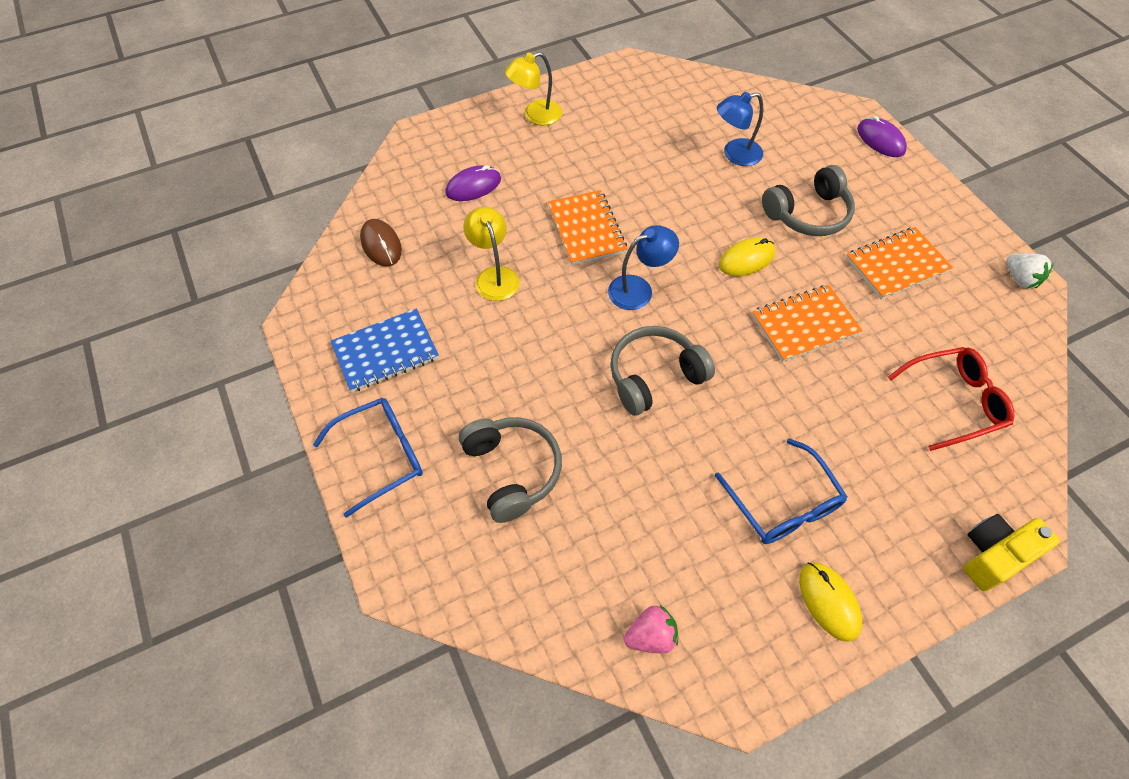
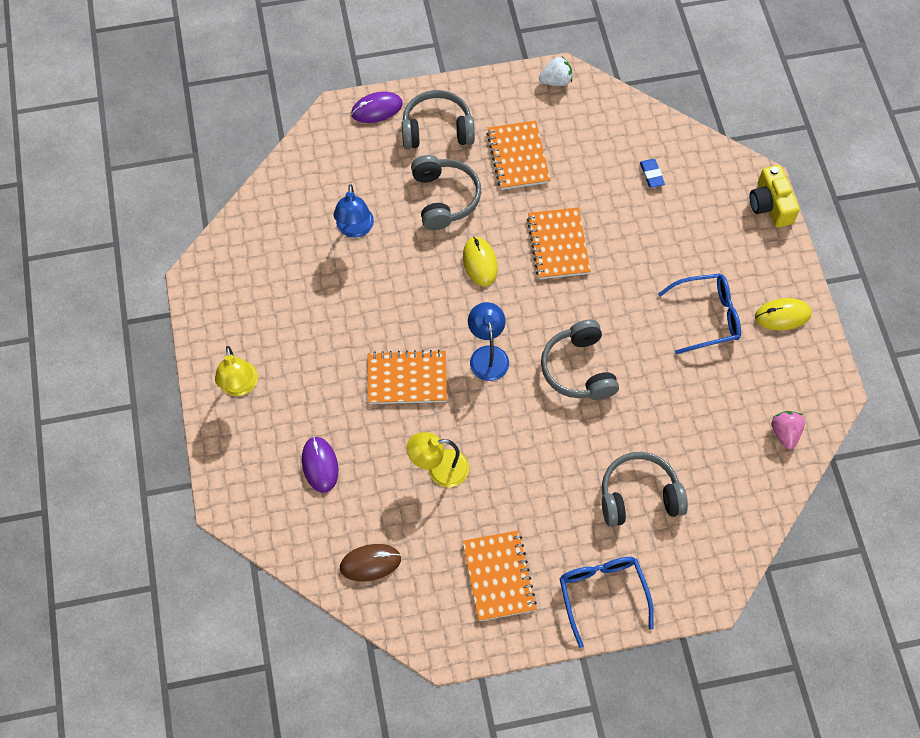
camera: 75 degrees left, 5 degrees up
(385, 352) = (498, 576): blue notebook -> orange notebook
(887, 190) = (437, 129): none -> grey headphones
(953, 401) = (651, 175): red glasses -> blue eraser

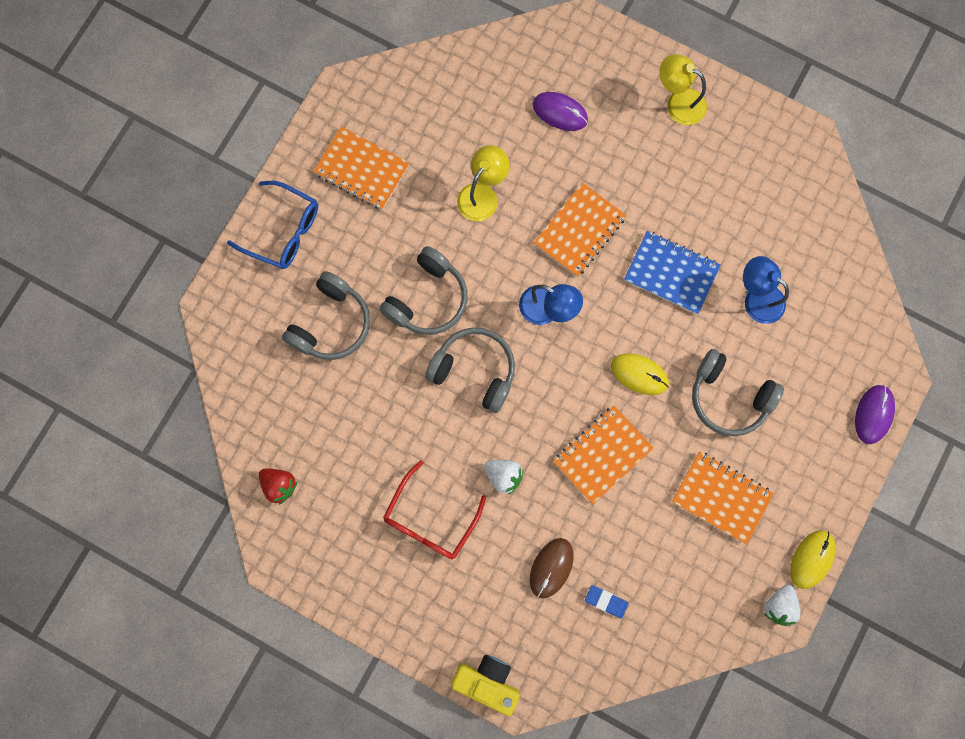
camera: 130 degrees right, 15 degrees up
(370, 563) = (451, 90): brown mouse -> brown mouse (551, 568)
(385, 295) = (671, 273): none -> blue notebook
(437, 129) = (808, 450): grey headphones -> grey headphones (428, 299)
(558, 245) = (602, 455): orange notebook -> orange notebook turned 75 degrees counterclockwise
(633, 294) = (503, 476): none -> white strawberry
(707, 317) = (430, 519): blue glasses -> red glasses
(782, 315) = (377, 585): yellow mouse -> yellow mouse (812, 559)
(785, 433) = (279, 485): pink strawberry -> red strawberry

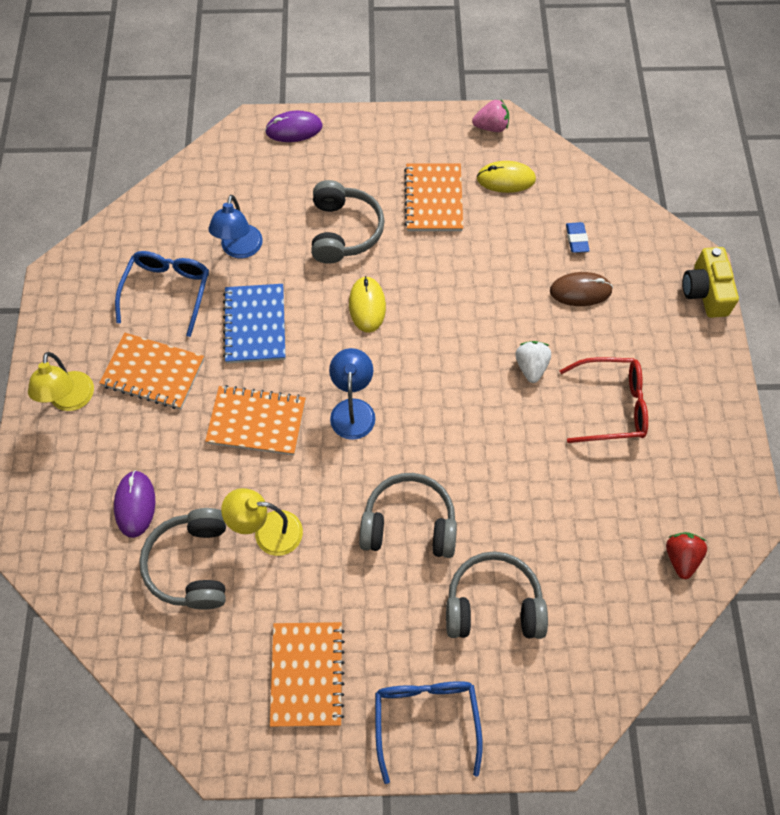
camera: 120 degrees left, 15 degrees down
(474, 370) = (452, 442): grey headphones -> grey headphones (192, 564)
(602, 455) = (458, 299): orange notebook -> orange notebook (153, 372)
(744, 219) = (167, 292): none -> blue glasses
(779, 605) = (491, 127): white strawberry -> pink strawberry
(812, 559) = (440, 121): yellow mouse -> yellow mouse (506, 179)

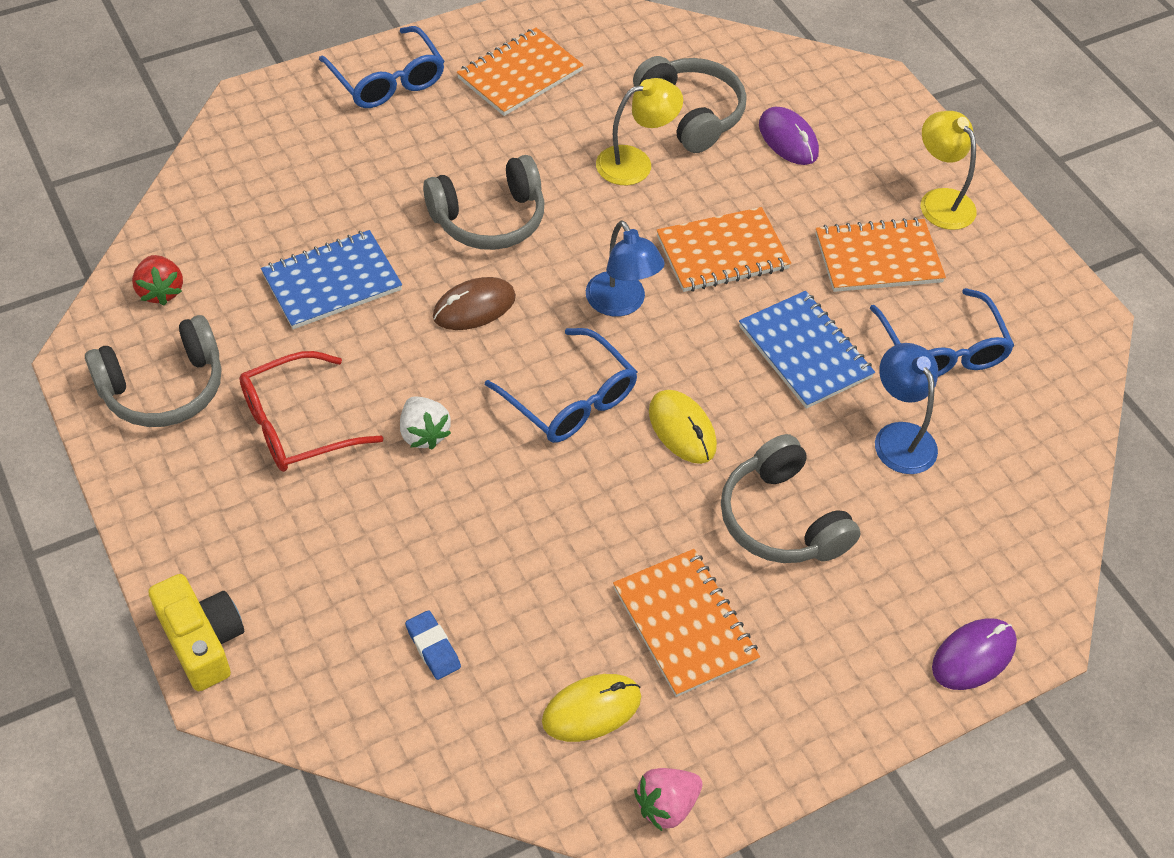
camera: 150 degrees right, 10 degrees down
(307, 674) = (520, 75): orange notebook -> orange notebook turned 75 degrees clockwise
(426, 353) = (570, 399): none -> blue glasses
(493, 604) = (361, 182): grey headphones -> grey headphones (164, 388)
(550, 512) = (332, 282): none -> blue notebook
(580, 291) = (396, 565): brown mouse -> brown mouse (474, 307)

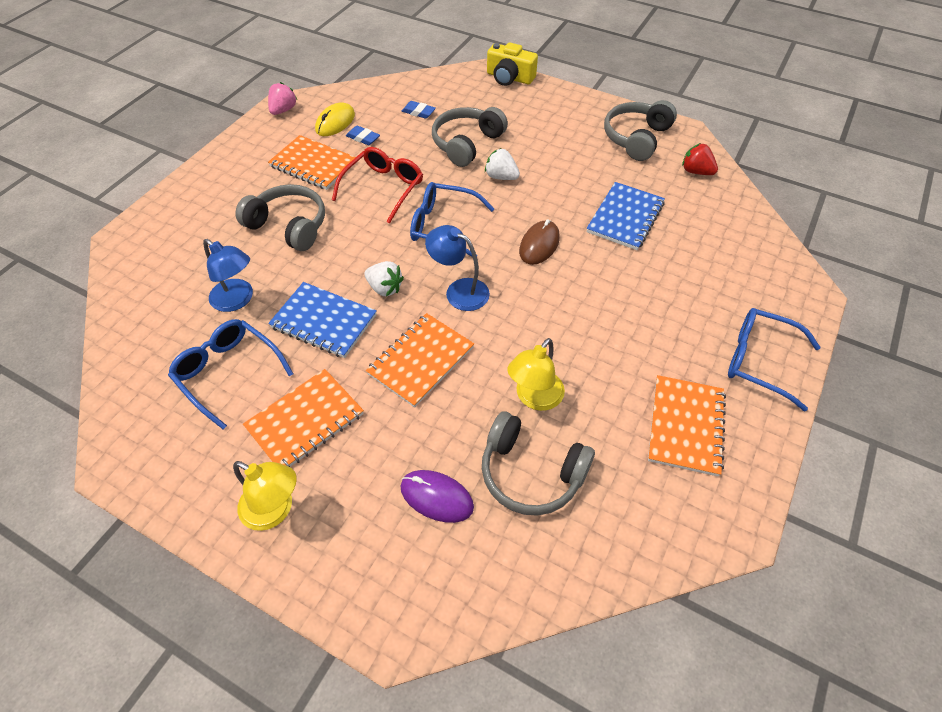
camera: 150 degrees right, 0 degrees up
(297, 425) = (562, 153): red glasses -> red glasses (383, 188)
(489, 219) = (585, 299): grey headphones -> grey headphones (466, 144)
(568, 639) = (363, 138): none -> blue eraser
(682, 429) = (371, 241): yellow mouse -> none
(707, 354) = (385, 288): none -> white strawberry
(973, 656) = (157, 214): purple mouse -> none

